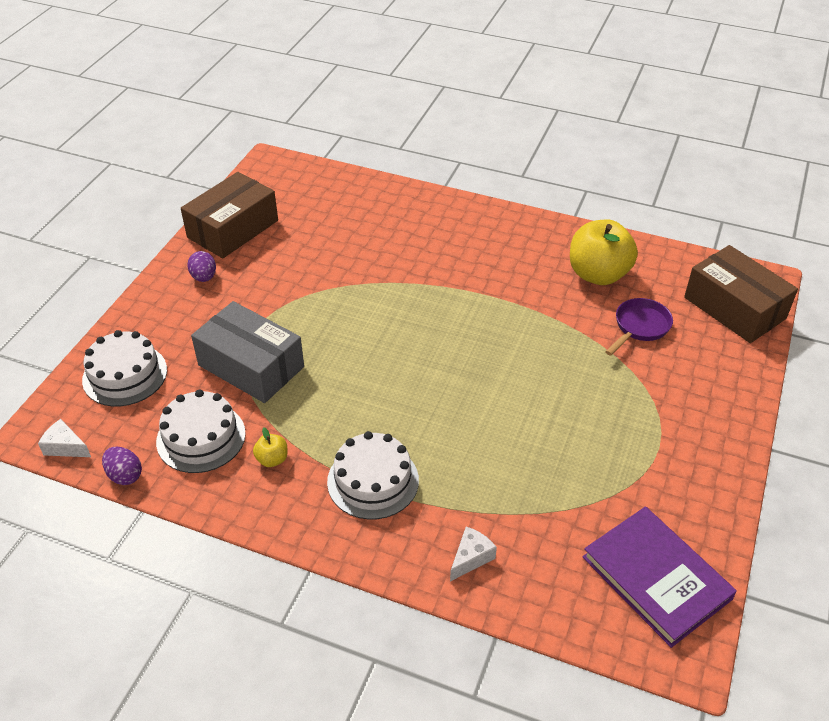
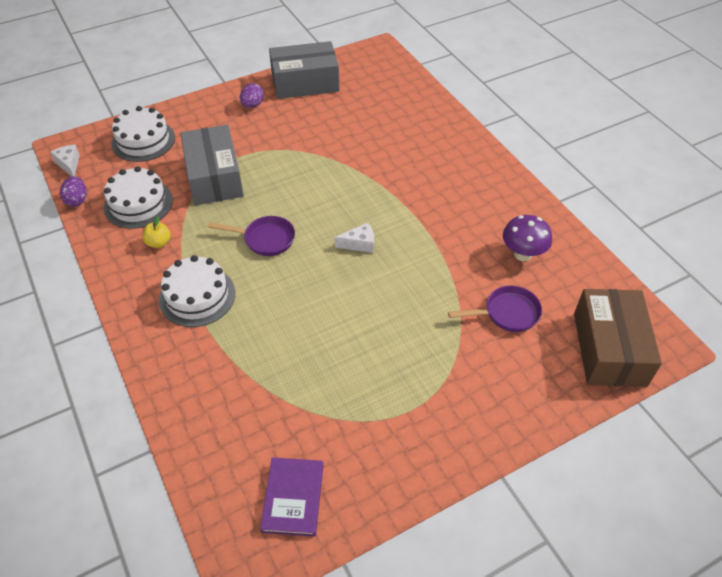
camera: 40 degrees right, 5 degrees up
(233, 229) = (305, 83): brown box -> grey box
(373, 391) = (265, 239): none -> purple pan
(471, 558) = (194, 388): white cheese -> white cheese (359, 244)
(598, 274) = (522, 254): yellow apple -> purple mushroom
(656, 578) = (293, 498): purple book -> purple book, size x0.65

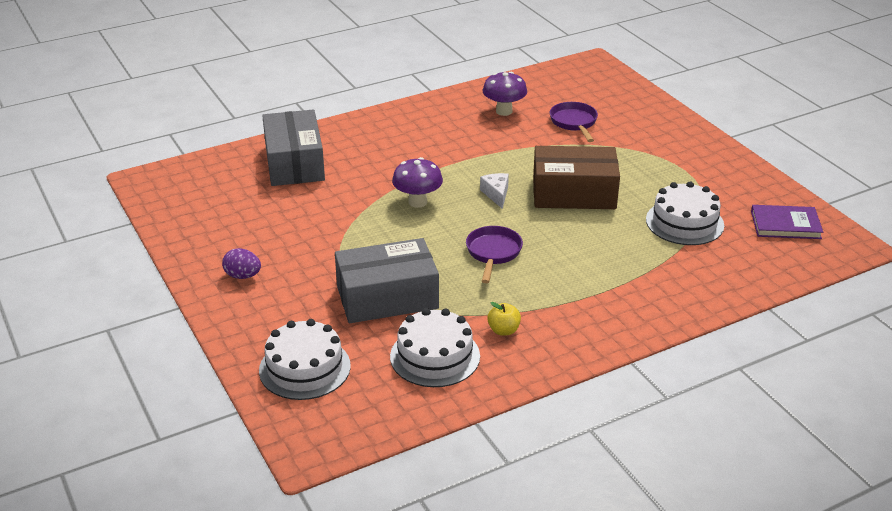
camera: 90 degrees left, 15 degrees down
(69, 164) = (350, 437): white cheese -> none
(77, 200) = (427, 414): purple egg -> none
(197, 296) = (581, 294): white cake -> white cake (684, 222)
(305, 83) = (203, 235): grey box -> grey box (294, 163)
(347, 192) = (417, 202): none -> purple mushroom
(609, 349) = (602, 84): brown box -> brown box (574, 193)

